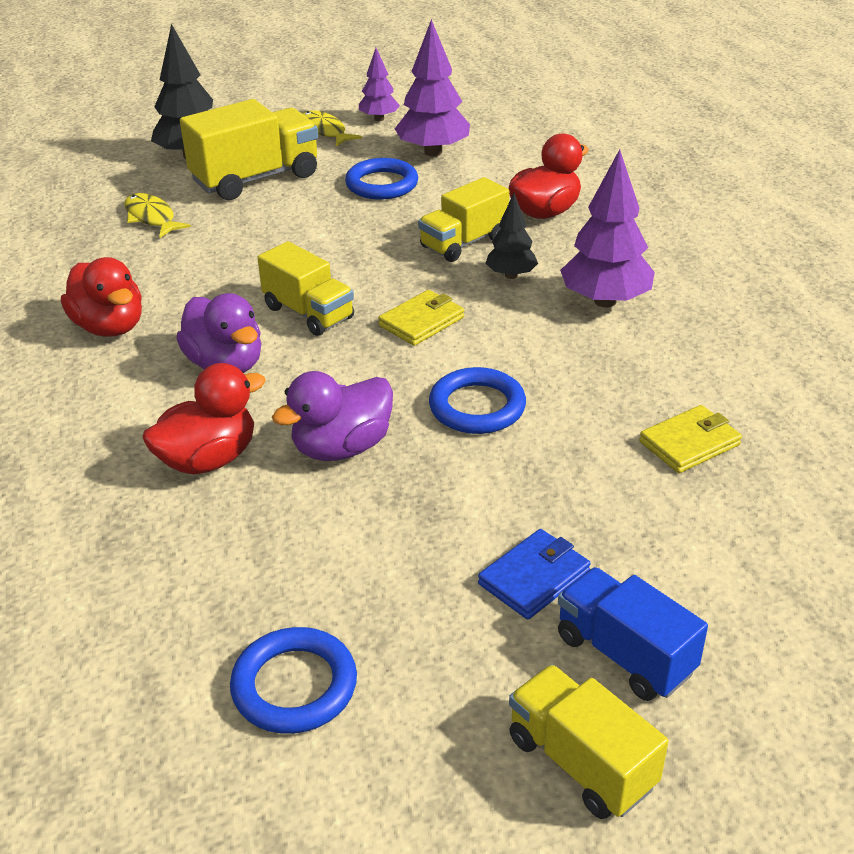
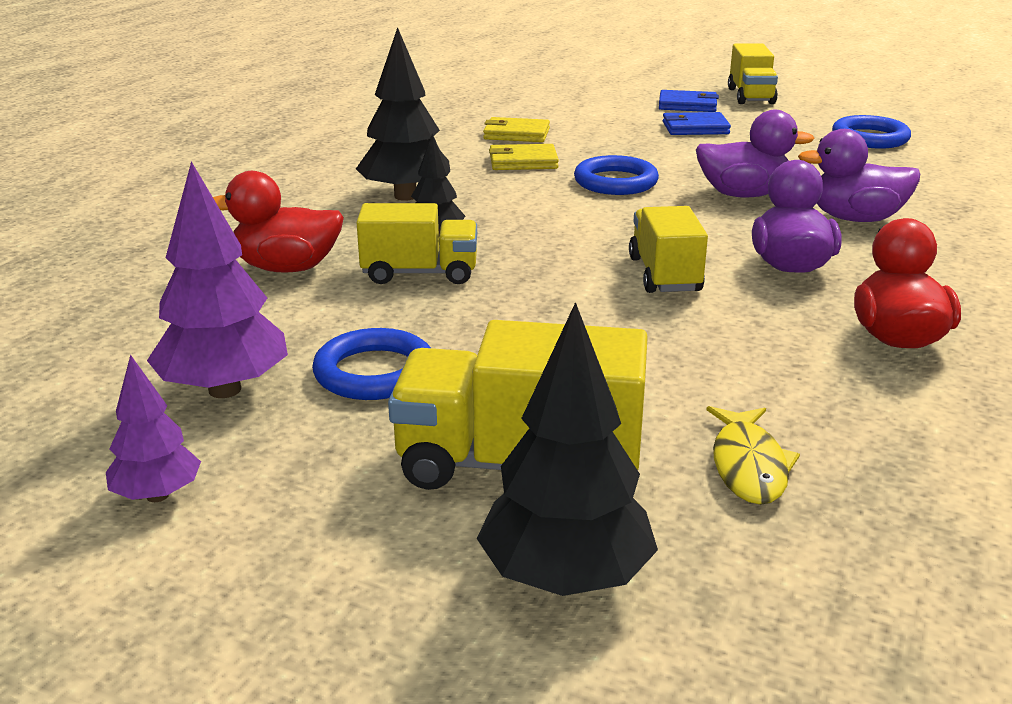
camera: 140 degrees left, 10 degrees down
(208, 459) = (855, 219): red duck -> purple duck
(324, 131) = (278, 515): yellow fish -> none
(421, 322) = (572, 234): yellow wallet -> yellow wallet (523, 162)
(605, 301) = (405, 196): purple tree -> black tree
(624, 654) = (687, 105): blue truck -> blue wallet

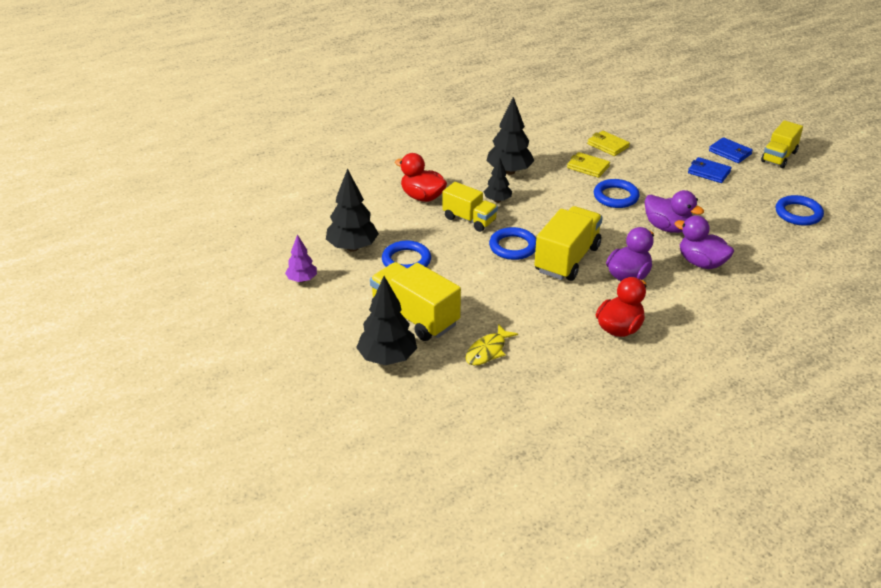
camera: 35 degrees right, 10 degrees up
(225, 390) = (352, 247): purple tree -> black tree
(551, 286) = (513, 247): none -> blue ring
(664, 274) = (567, 259): yellow truck -> yellow truck, size x1.52

